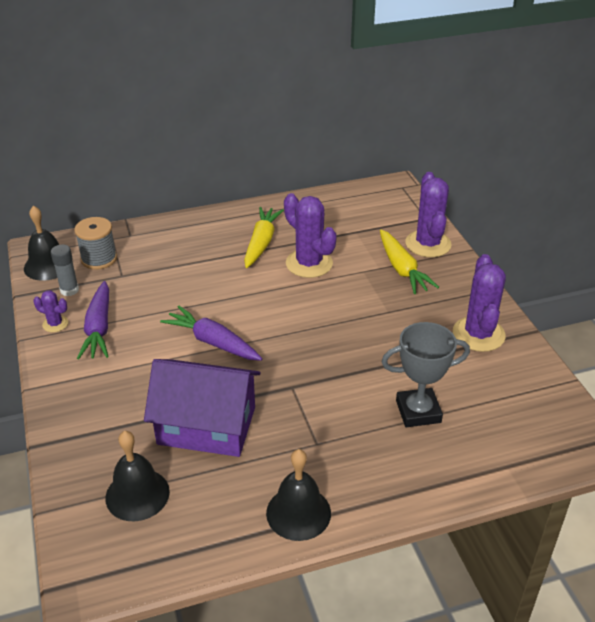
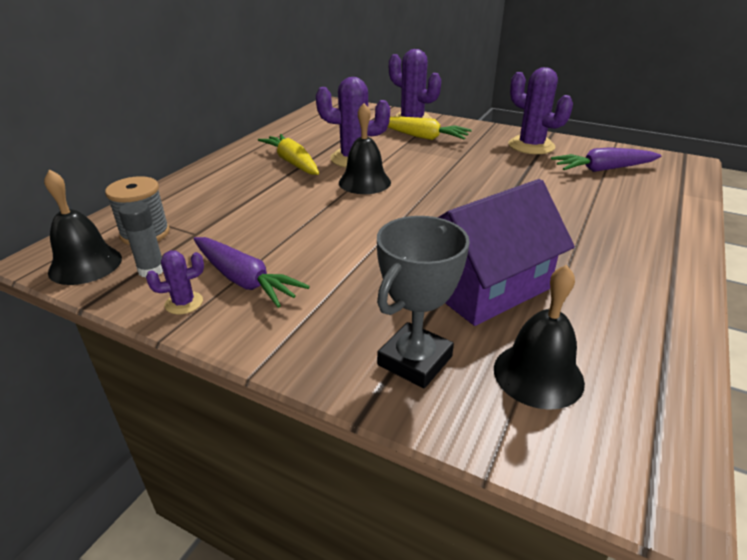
camera: 45 degrees left, 5 degrees down
(212, 342) = (374, 233): purple carrot -> purple carrot (603, 169)
(298, 513) = (658, 293): black bell -> black bell (364, 182)
(418, 411) = (586, 195): grey trophy -> grey trophy (415, 360)

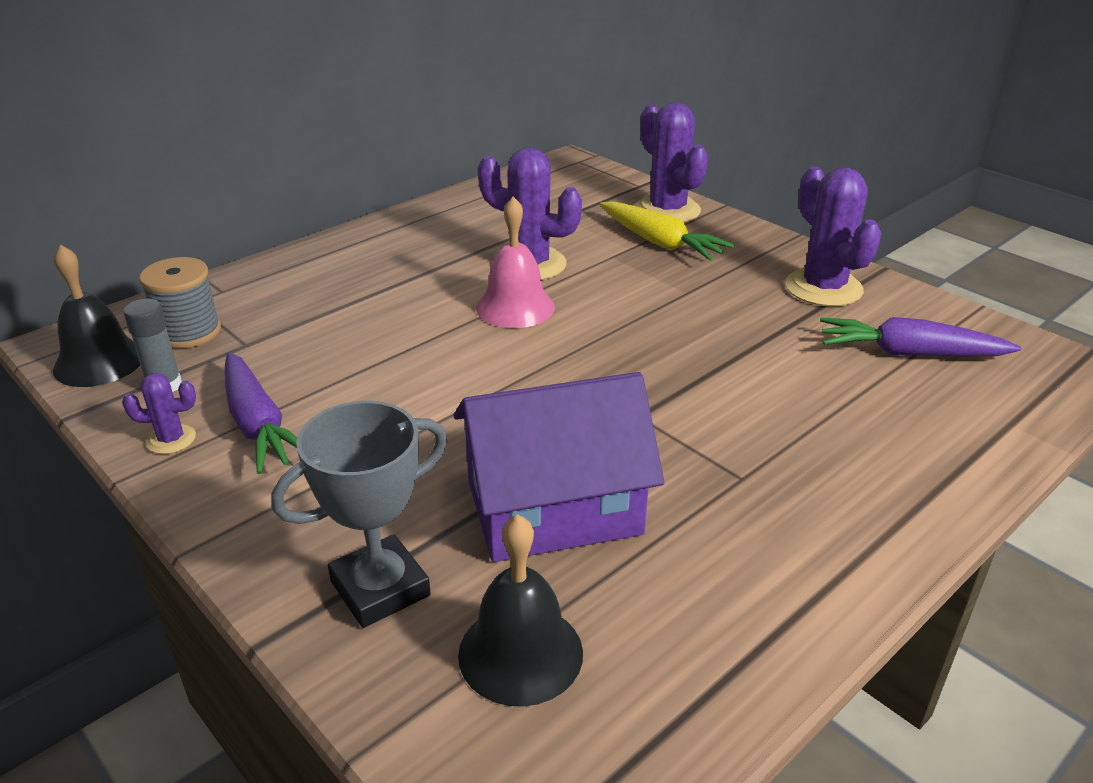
camera: 20 degrees right, 0 degrees up
(292, 162) = (440, 256): yellow carrot -> none
(364, 182) = (515, 307): black bell -> pink bell

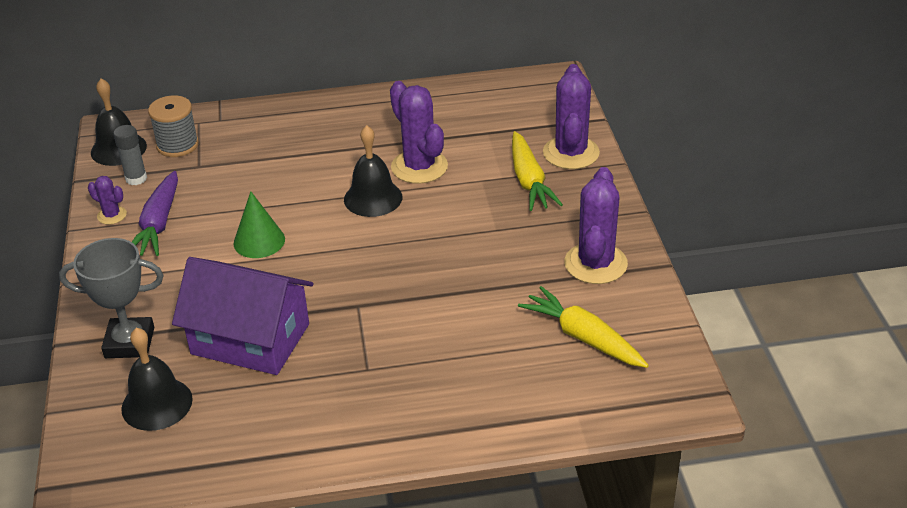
camera: 35 degrees right, 5 degrees up
(427, 395) = (259, 241): none -> green cone
(515, 307) = (373, 198): pink bell -> black bell
(909, 353) = (583, 337): purple carrot -> yellow carrot

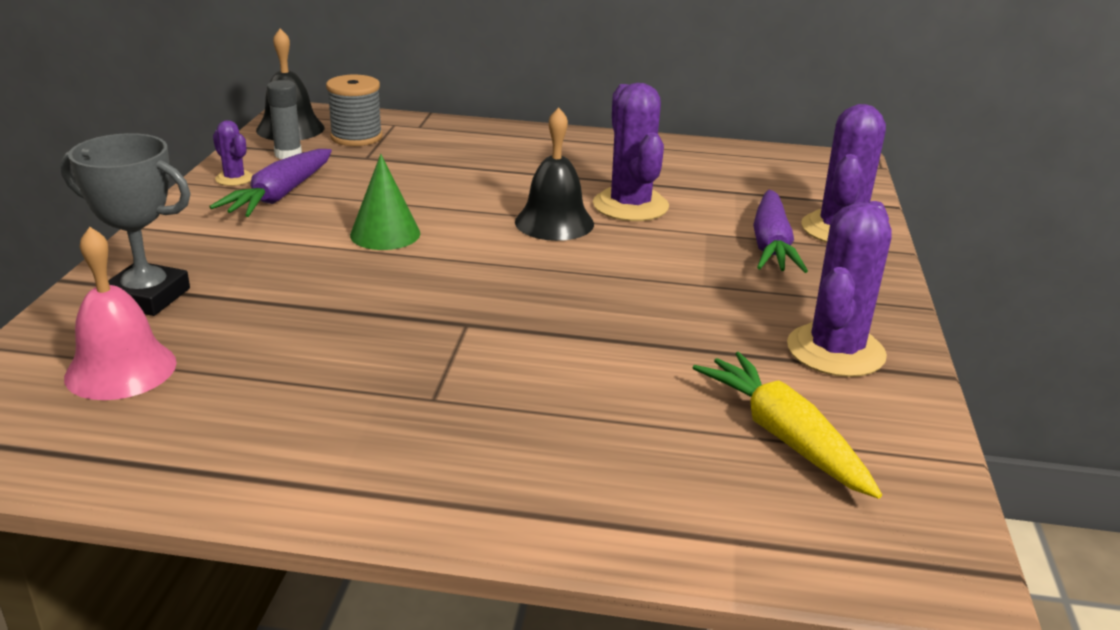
camera: 15 degrees right, 10 degrees down
(157, 404) = (121, 369): black bell -> pink bell
(250, 339) = (299, 327): purple house -> none
(529, 181) = (771, 245): yellow carrot -> purple carrot

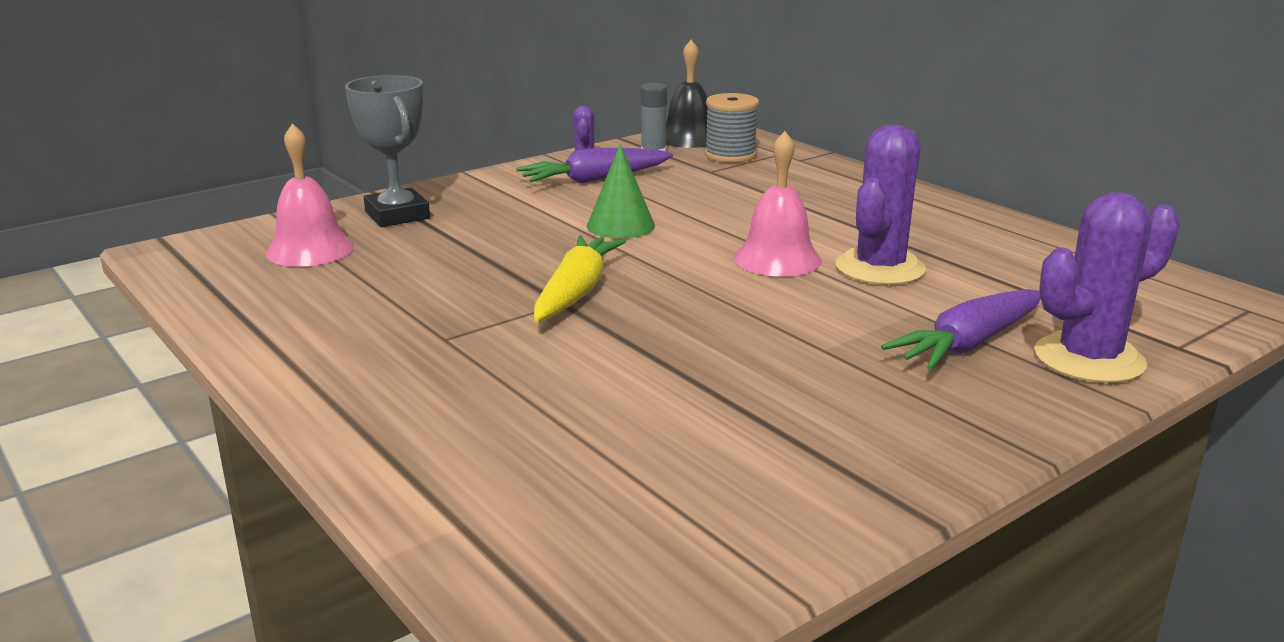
camera: 45 degrees right, 5 degrees down
(554, 222) = (777, 259): black bell -> pink bell
(783, 436) = (652, 483): yellow carrot -> yellow carrot (576, 292)
(835, 351) = (848, 449): purple cactus -> none

